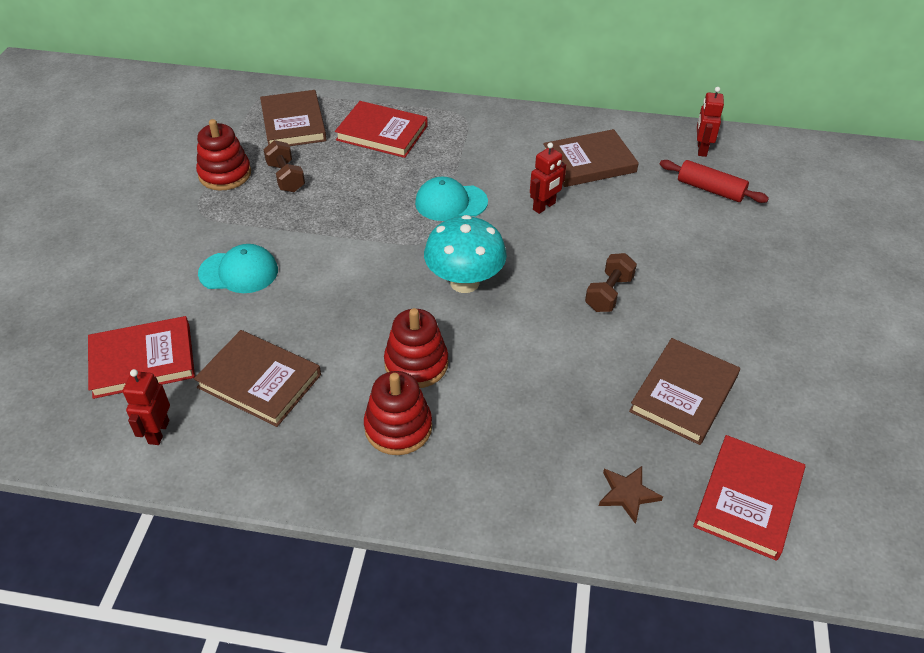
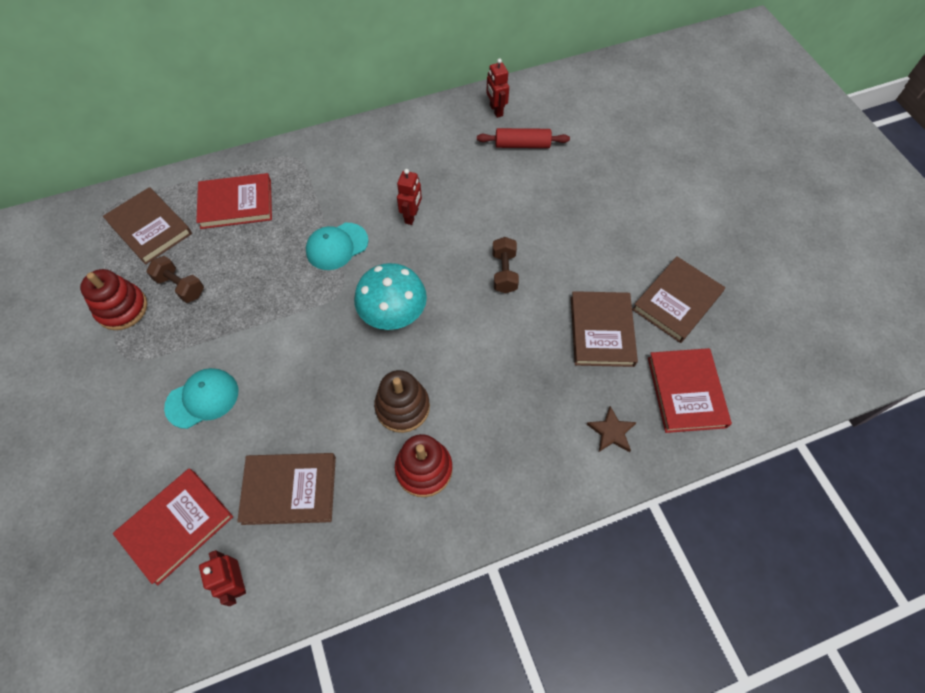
camera: 30 degrees left, 15 degrees up
(416, 364) = (402, 407): red stacking toy -> brown stacking toy
(589, 162) = (421, 159): brown book -> brown book (676, 301)

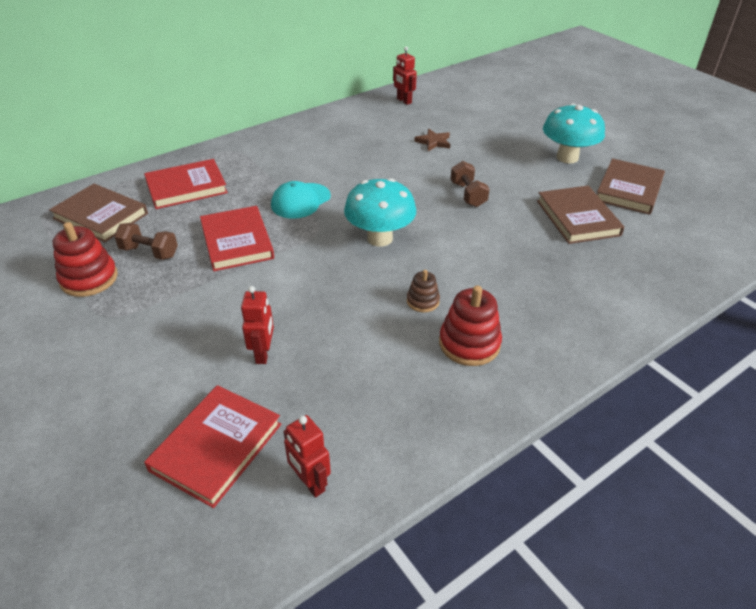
camera: 15 degrees left, 20 degrees down
(202, 399) = (206, 333): turquoise cap -> none
(289, 490) = (335, 388): brown book -> none
(402, 407) = (423, 301): brown stacking toy -> brown stacking toy, size x0.57
(412, 216) = (363, 172): red robot -> red robot (263, 353)
(522, 145) = (438, 117): red rolling pin -> none
(611, 431) = (630, 282): brown star -> brown star (433, 142)
(634, 237) = (567, 157): none -> turquoise mushroom
(686, 392) = (676, 244): red book -> red book (237, 241)

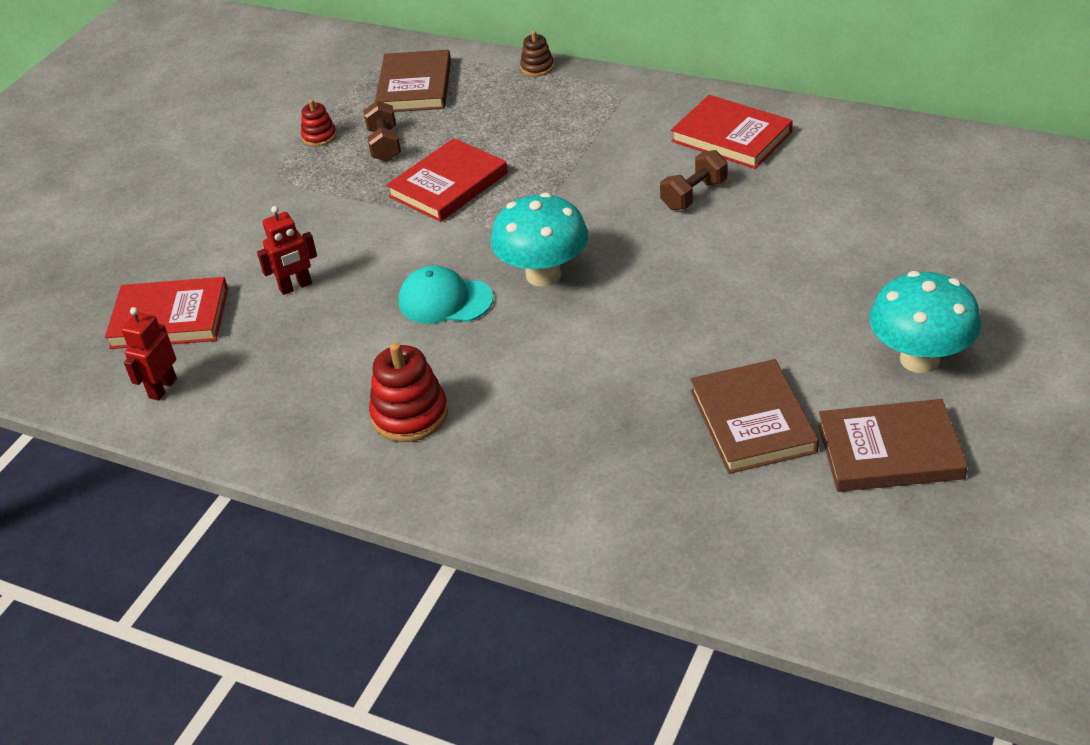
camera: 65 degrees right, 0 degrees up
(89, 279) = (319, 136): red stacking toy -> red stacking toy, size x0.57
(186, 187) = (512, 104): red book -> red book (731, 137)
(300, 201) = (562, 187): turquoise cap -> turquoise cap (445, 300)
(404, 101) = (904, 150): red robot -> none
(423, 301) = (454, 354): brown stacking toy -> brown stacking toy (537, 67)
(433, 142) = (816, 223): brown star -> none
(468, 194) = (710, 304): brown dumbbell -> brown dumbbell (694, 195)
(577, 218) = (752, 421): brown book -> brown book turned 60 degrees counterclockwise

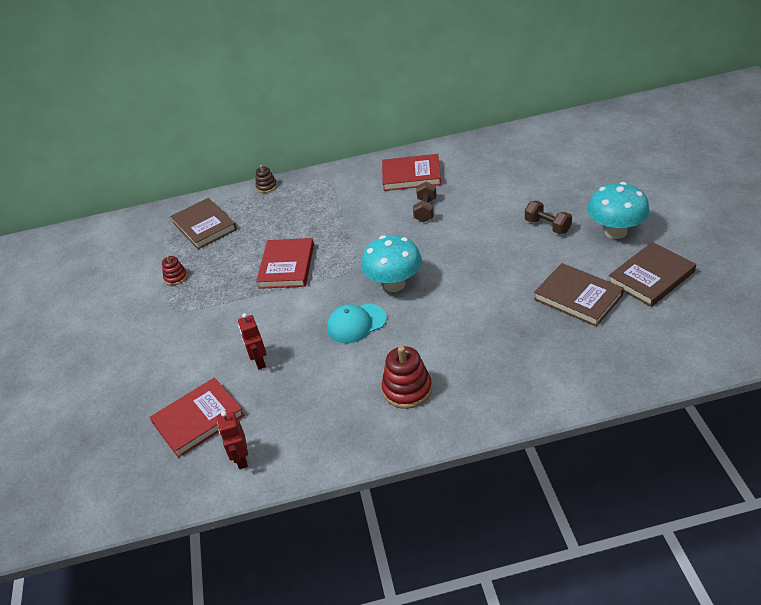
camera: 35 degrees left, 0 degrees up
(295, 287) = (259, 361): red robot -> red robot turned 135 degrees clockwise
(384, 145) = (223, 263): brown dumbbell -> brown dumbbell (547, 226)

